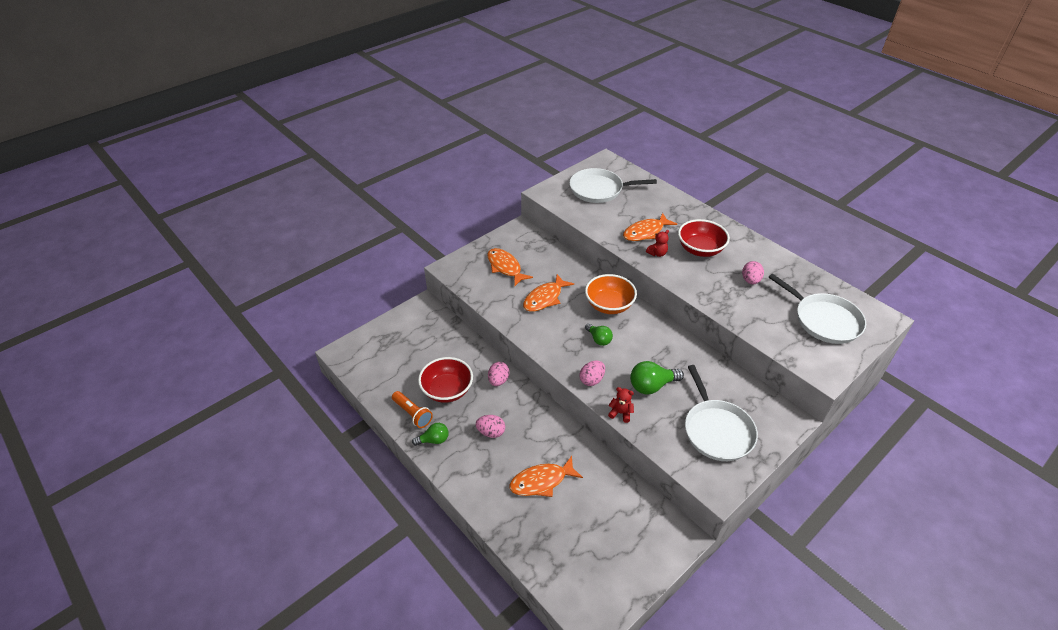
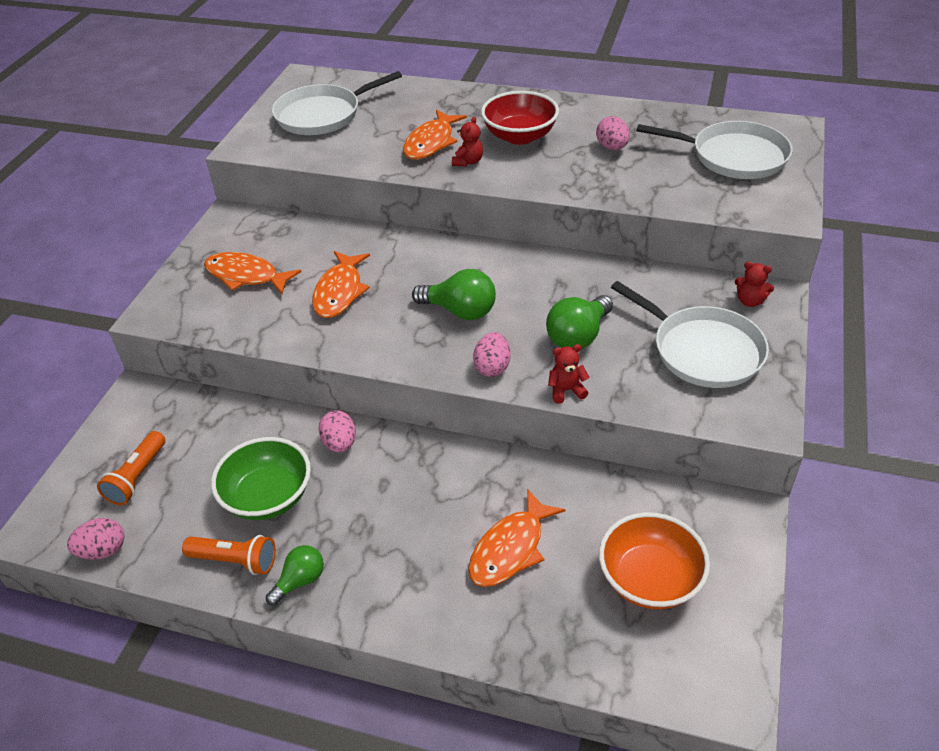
camera: 30 degrees left, 0 degrees up
(397, 349) = (137, 477): none -> orange flashlight
(447, 390) = (268, 497): red bowl -> green bowl
(491, 432) = (383, 521): pink egg -> pink egg (103, 550)
(599, 339) = (460, 311): green light bulb -> green light bulb, size x1.56
(609, 305) = (439, 262): orange bowl -> orange bowl (649, 579)
(772, 415) = (750, 301): none -> red teddy bear

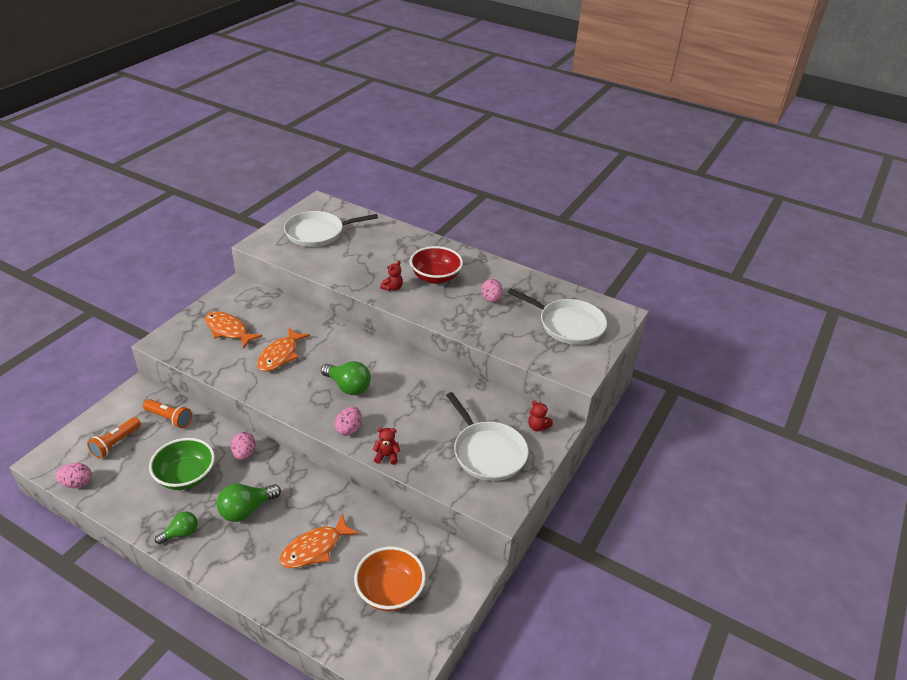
camera: 10 degrees right, 5 degrees down
(235, 560) = (149, 510): orange flashlight -> orange flashlight (169, 418)
(431, 143) = (376, 269): orange fish -> none
(578, 336) = (413, 422): green light bulb -> green light bulb (246, 510)

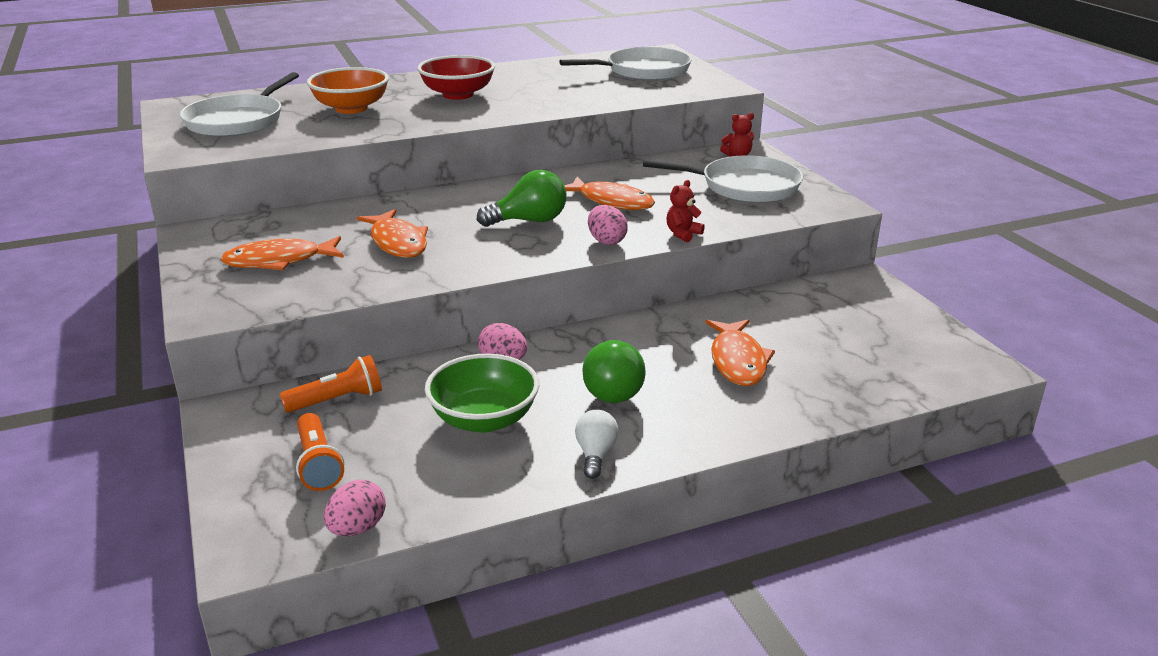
camera: 50 degrees left, 10 degrees down
(181, 533) = (595, 454): green light bulb -> white light bulb
(390, 591) = (854, 335): orange bowl -> orange bowl (351, 108)
(392, 288) = (435, 116): red teddy bear -> none
(406, 405) = (611, 201): none -> orange fish
(491, 299) = (545, 85): pink egg -> none

